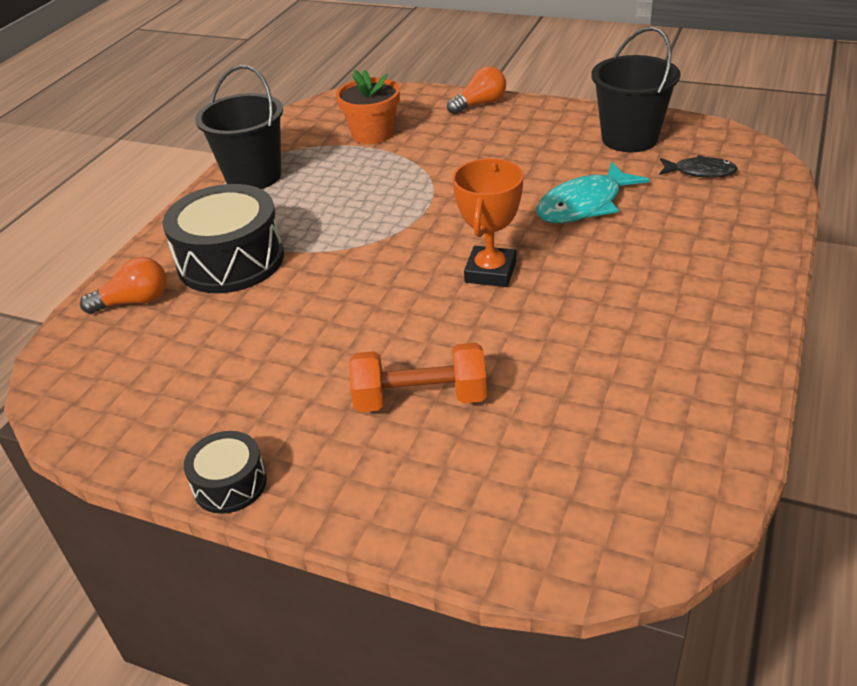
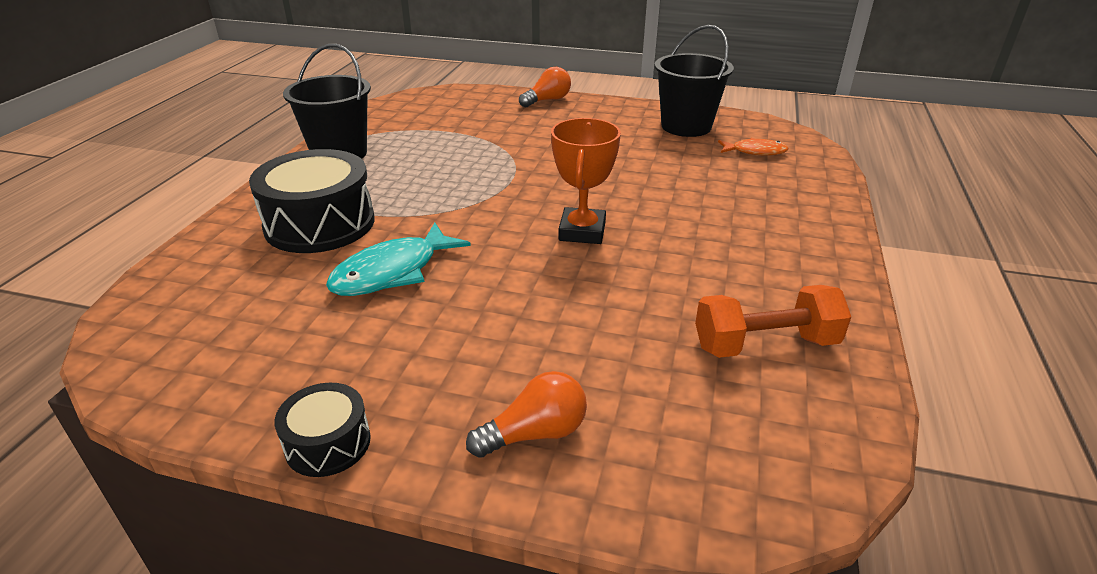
camera: 10 degrees left, 5 degrees down
(134, 301) = (217, 262): orange light bulb -> orange light bulb (534, 433)
(373, 134) = (452, 121): orange flower pot -> none
(420, 399) = (531, 347): orange dumbbell -> orange dumbbell (765, 344)
(584, 205) = (658, 176): turquoise fish -> turquoise fish (392, 272)
(700, 172) = (755, 151): black fish -> orange fish

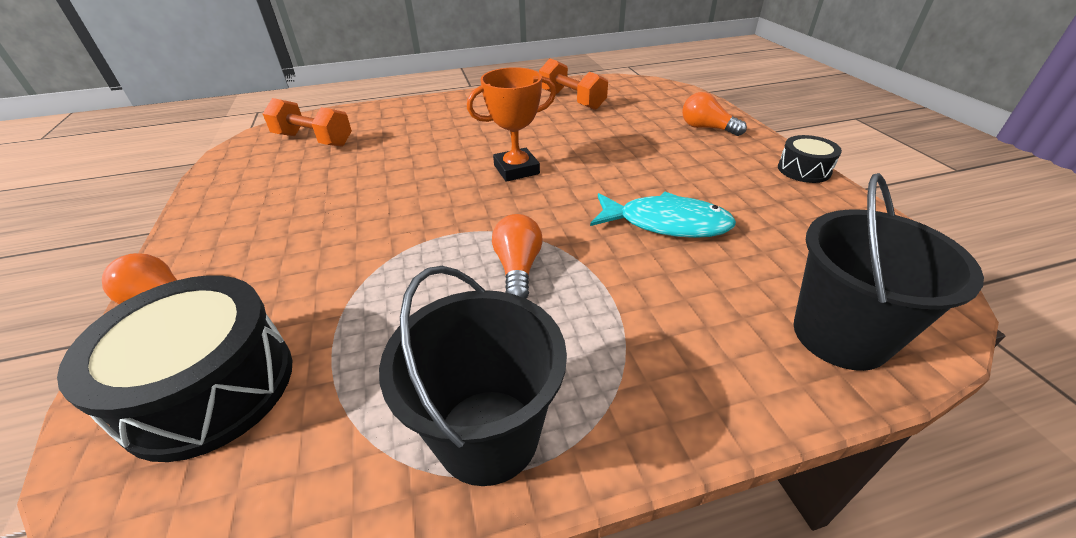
camera: 120 degrees left, 5 degrees up
(320, 224) = (663, 313): black drum -> black drum (210, 387)
(437, 191) = (518, 268): none -> orange light bulb
(686, 126) = (258, 179): black bucket -> black bucket (840, 335)
(755, 151) = (313, 140): orange fish -> orange dumbbell

